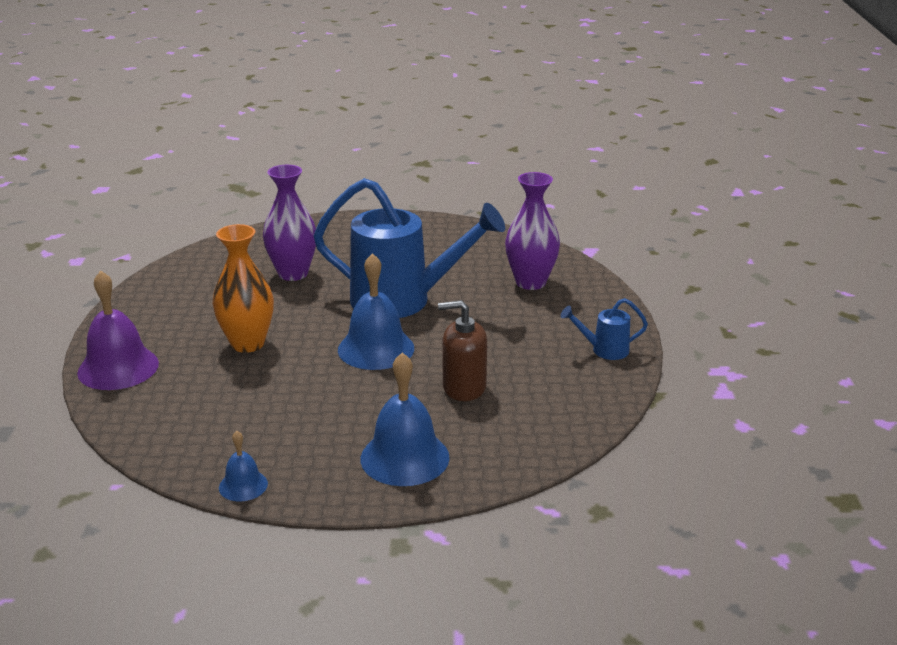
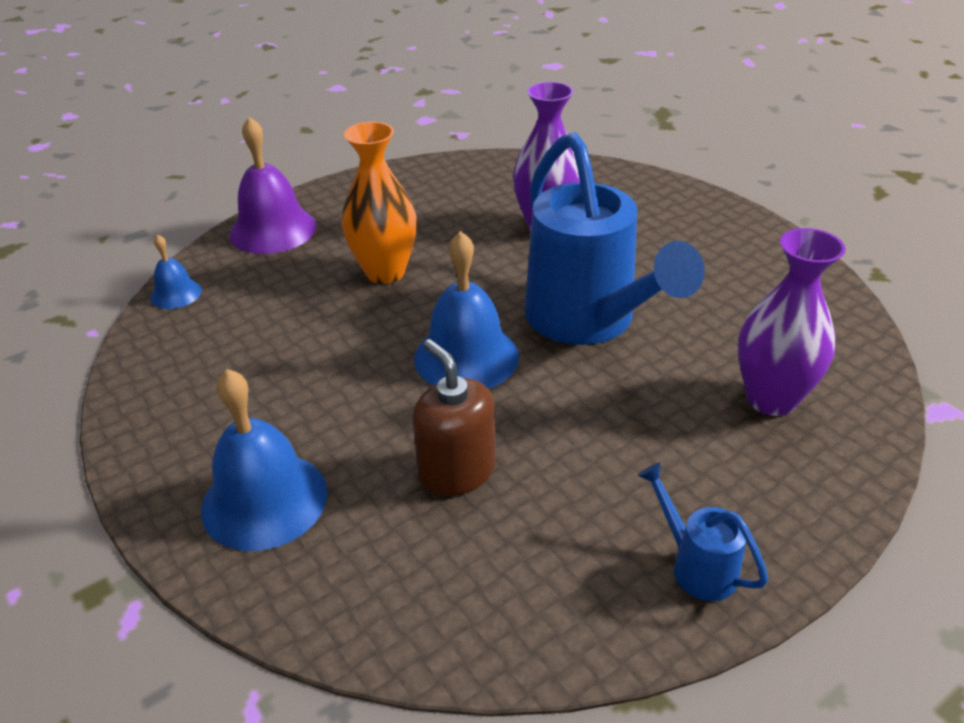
camera: 55 degrees right, 10 degrees up
(243, 485) = (131, 407): blue bell -> blue bell (176, 294)

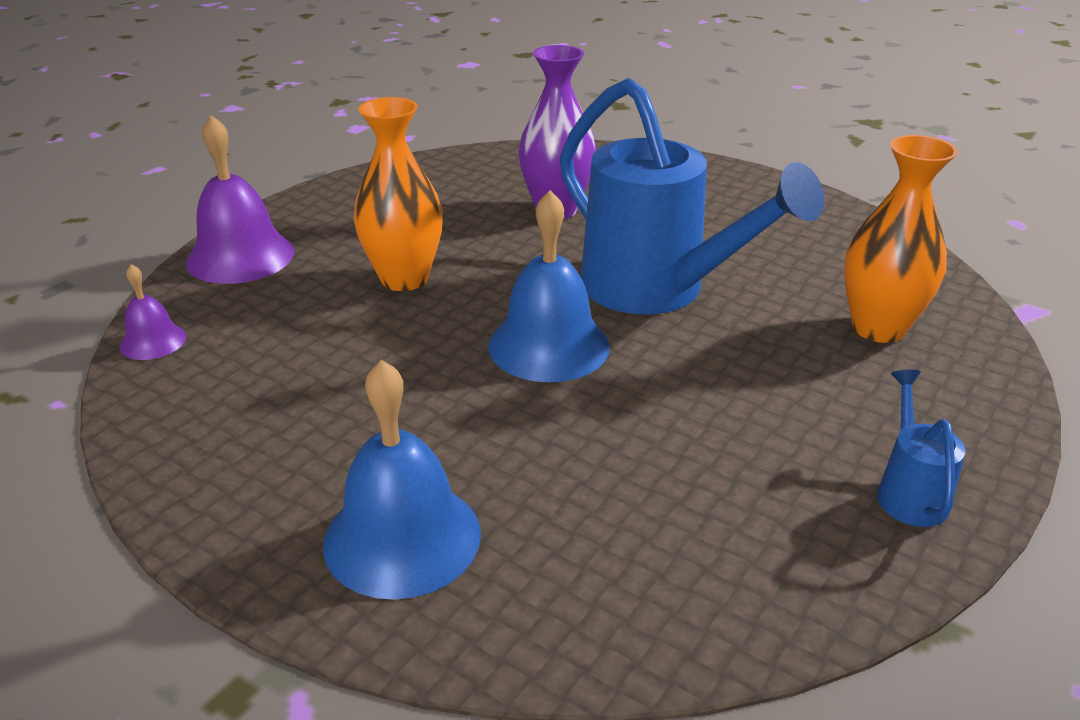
camera: 20 degrees left, 5 degrees down
(176, 294) = (153, 341): blue bell -> purple bell
(457, 471) = (609, 458): brown soap dispenser -> none
(696, 566) = (909, 492): blue watering can -> blue watering can turned 60 degrees clockwise
(771, 399) = (878, 328): purple vase -> orange vase

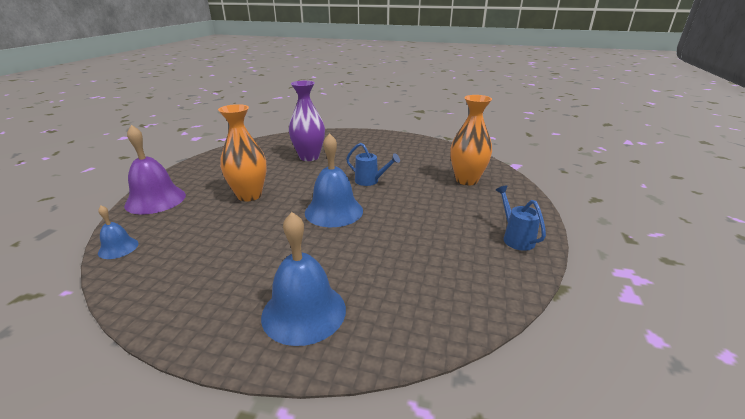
camera: 20 degrees left, 5 degrees down
(153, 341) = (118, 248): purple bell -> blue bell
(656, 290) = (370, 181): blue watering can -> blue watering can, size x0.43

